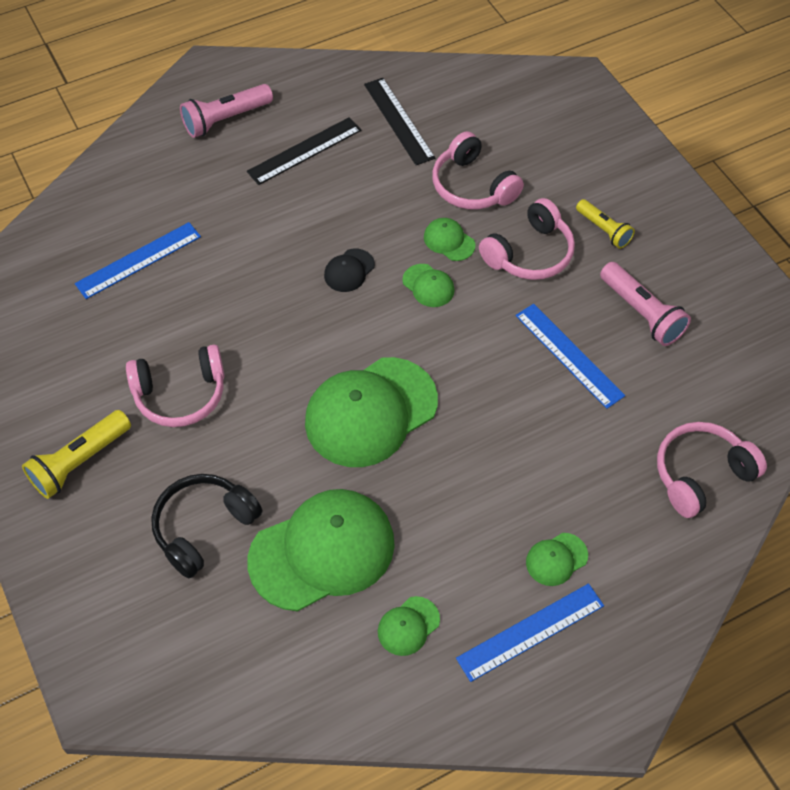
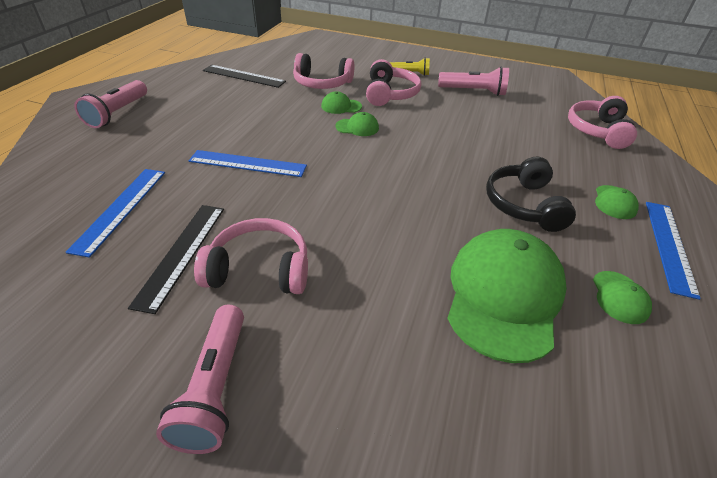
camera: 45 degrees left, 15 degrees down
(80, 462) = (215, 387): yellow flashlight -> pink flashlight
(180, 394) = (259, 269): pink headphones -> pink headphones turned 120 degrees counterclockwise
(204, 528) = (400, 350): black headphones -> black headphones (524, 205)
(304, 151) = (197, 106): black ruler -> black ruler (182, 253)
(349, 270) = (300, 142): black cap -> none
(371, 412) = (412, 198): green cap -> none
(569, 355) = (470, 119): blue ruler -> blue ruler (247, 163)

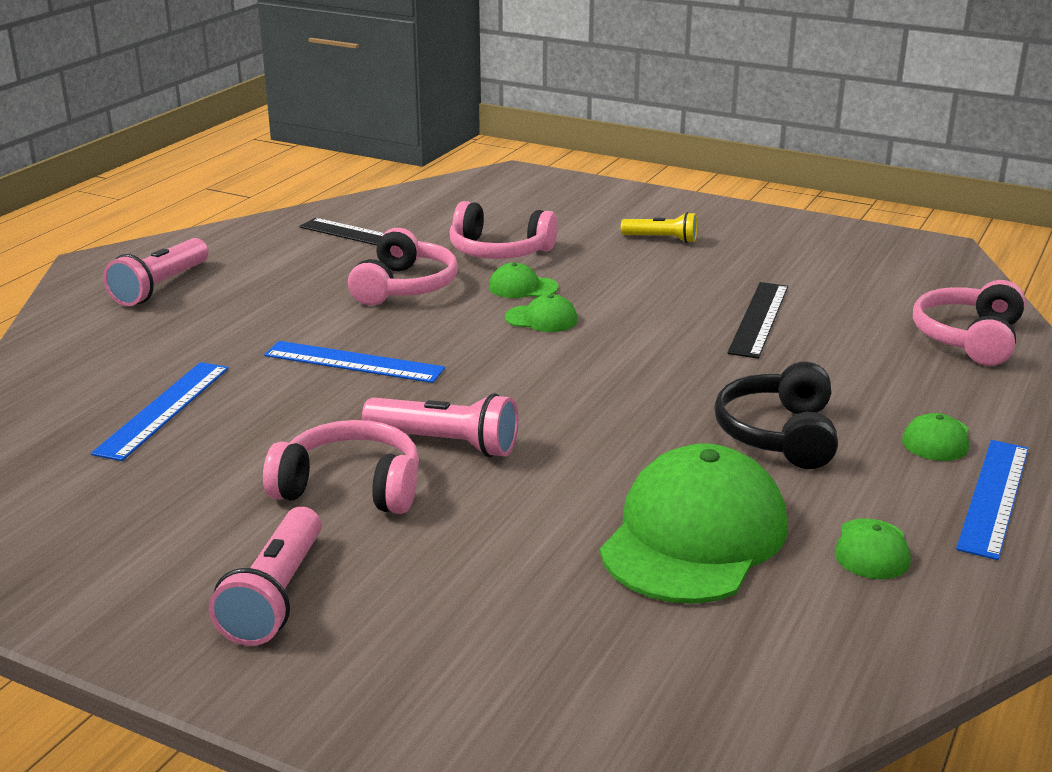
camera: 10 degrees right, 15 degrees down
(182, 253) = (245, 464): black ruler -> black ruler (759, 319)
(390, 94) = (613, 271): pink headphones -> pink headphones (404, 287)
(473, 91) = (768, 271): pink flashlight -> pink flashlight (445, 443)

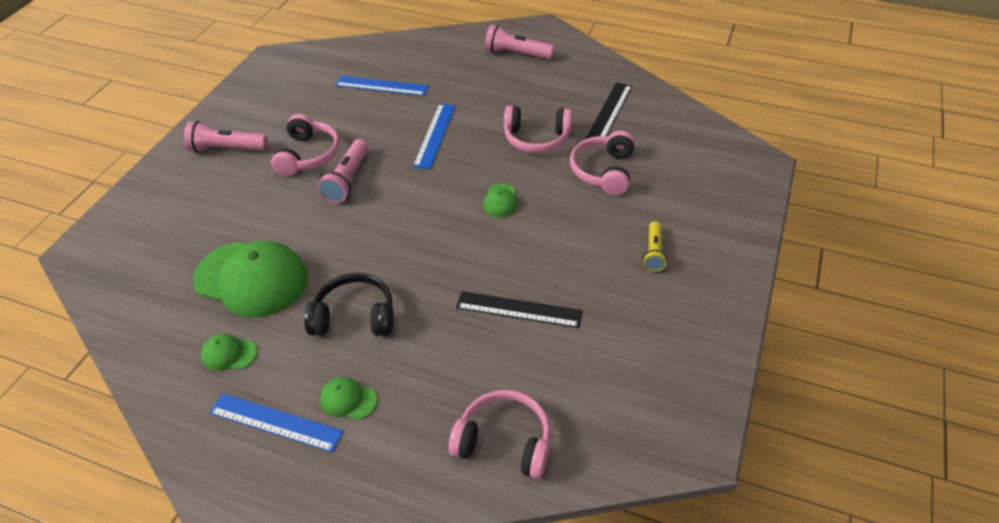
camera: 85 degrees right, 20 degrees up
(522, 287) = (546, 188): green cap -> none

